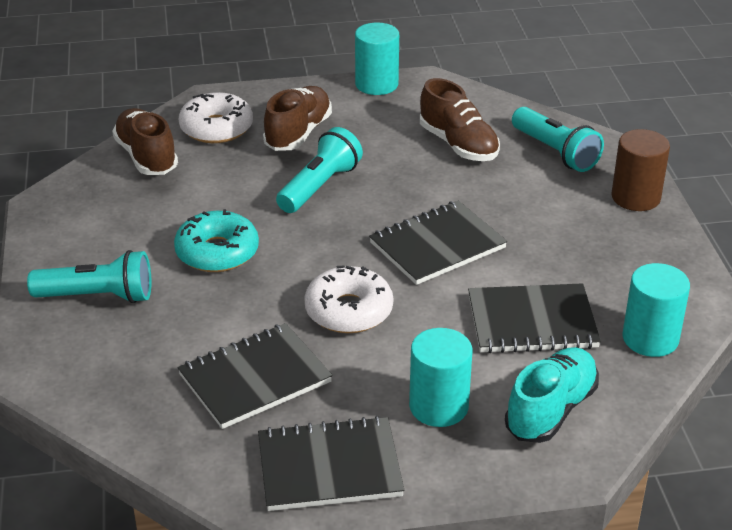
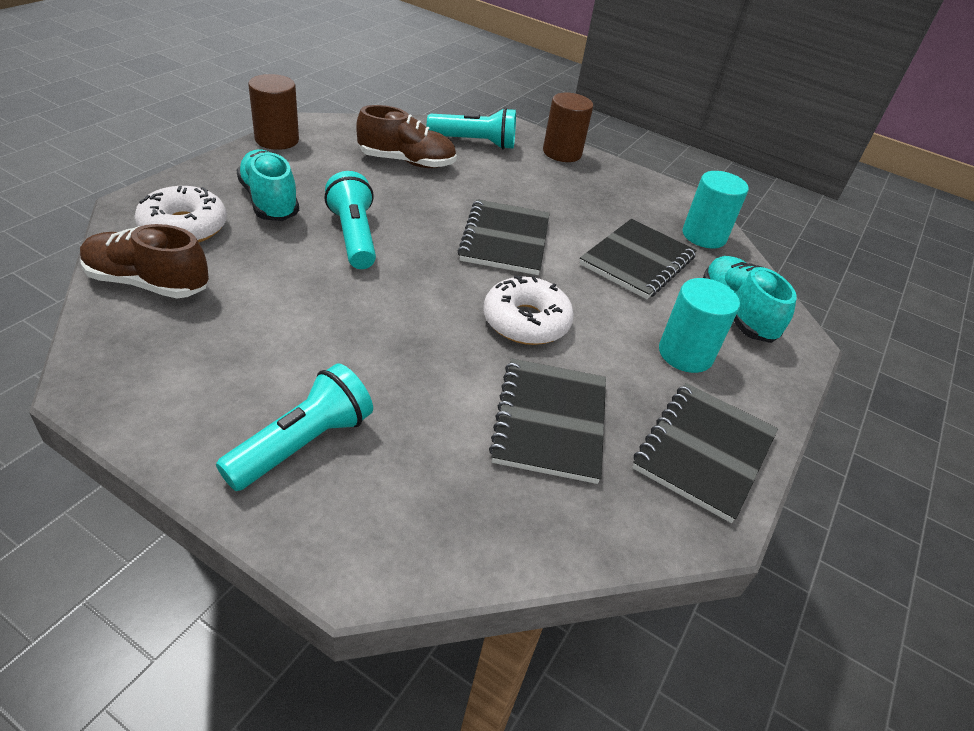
camera: 55 degrees left, 5 degrees up
(217, 252) = (353, 334): turquoise donut -> none
(298, 133) = (269, 201): brown shoe -> turquoise shoe
(376, 84) = (277, 140): turquoise cylinder -> brown cylinder

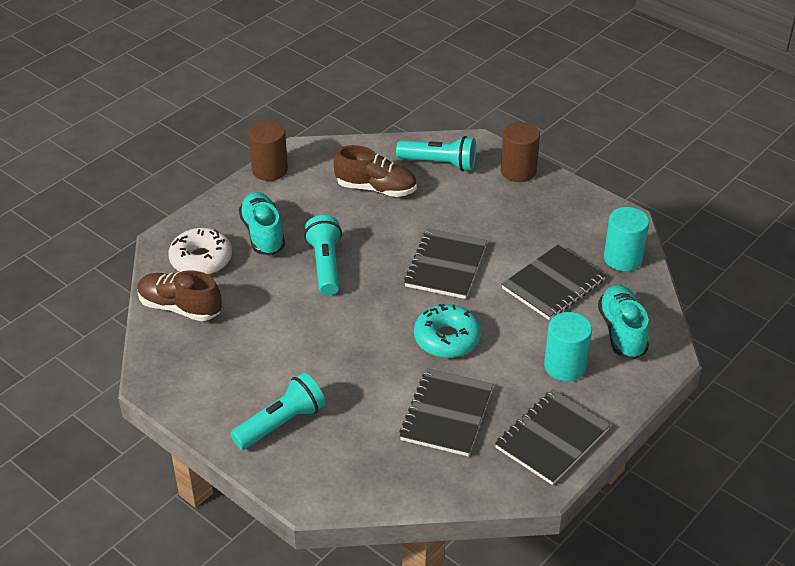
camera: 15 degrees right, 0 degrees up
(526, 321) = (447, 338): white donut -> turquoise donut

